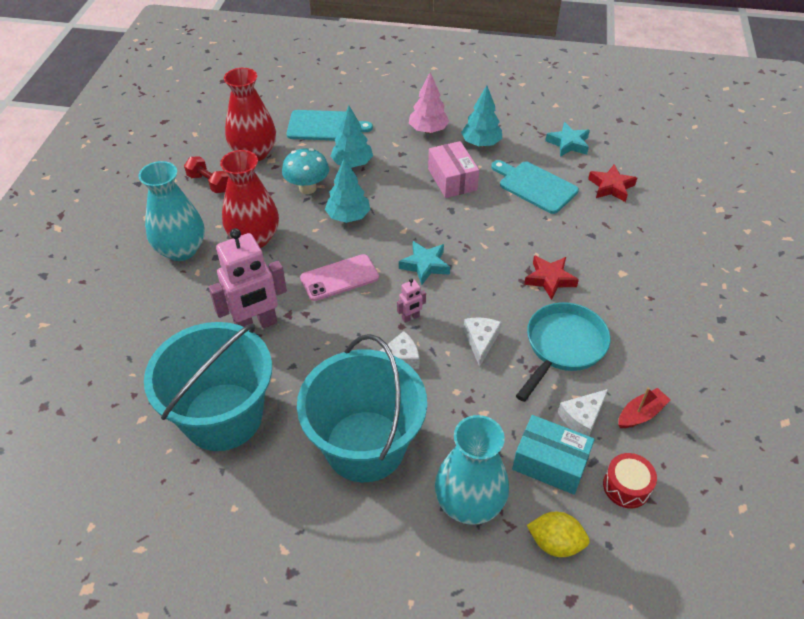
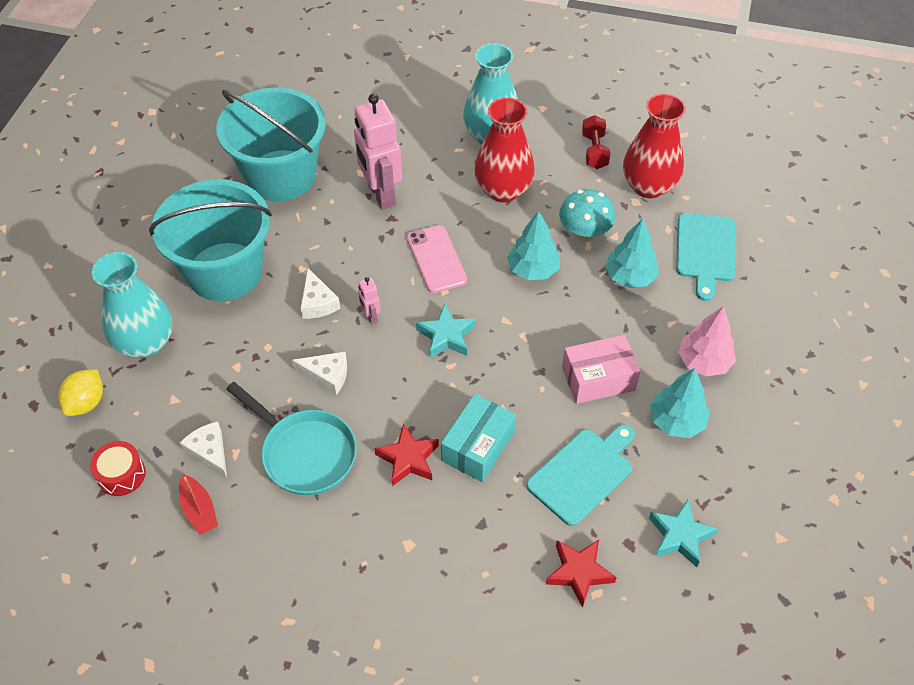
camera: 95 degrees right, 5 degrees up
(209, 183) = (594, 151): red dumbbell -> red dumbbell turned 45 degrees counterclockwise
(550, 463) = (166, 413): turquoise box -> turquoise box (478, 446)

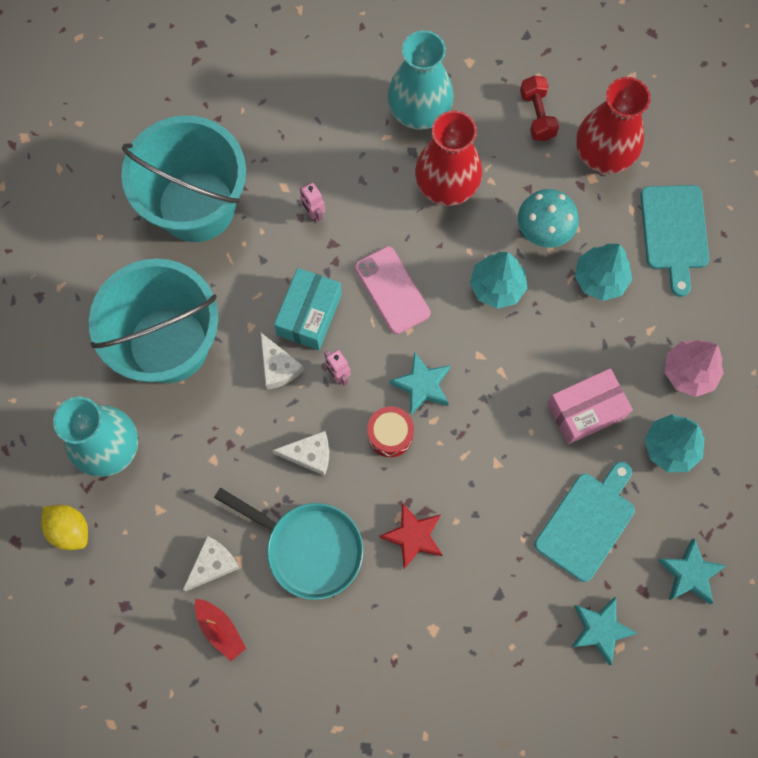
camera: 10 degrees left, 20 degrees up
(86, 403) = (70, 529): yellow lemon -> yellow lemon turned 60 degrees counterclockwise
(121, 474) = (131, 605): red drum -> red drum (390, 434)
(210, 452) = (213, 564): white cheese -> white cheese turned 90 degrees clockwise
(380, 195) = (313, 214): pink robot -> pink robot, size x0.44
(478, 446) = (479, 510): turquoise box -> turquoise box (309, 314)
(579, 573) = (600, 630): red star -> turquoise star

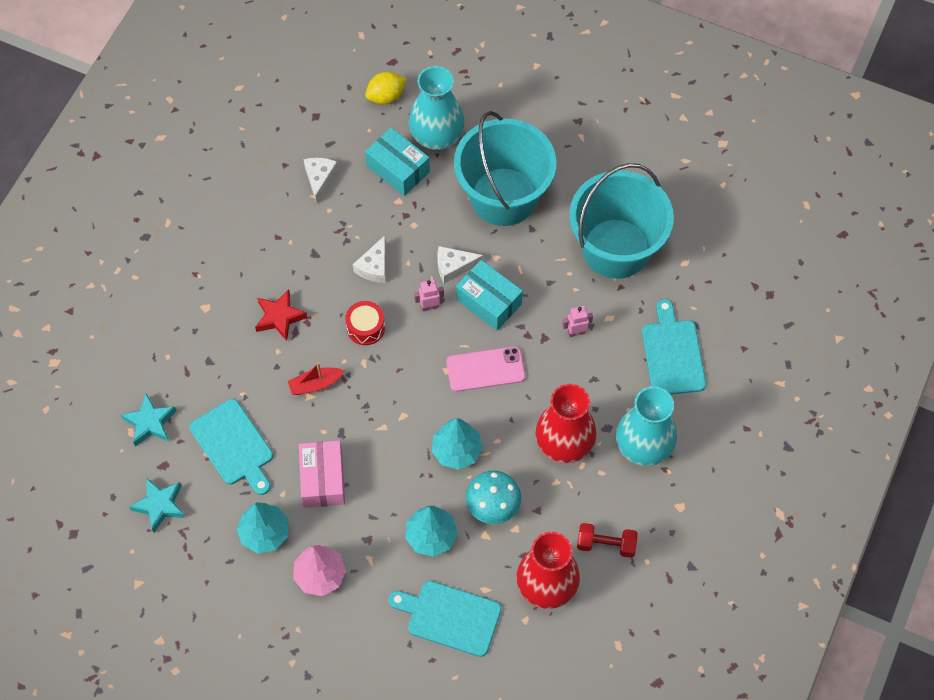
camera: 110 degrees right, 10 degrees down
(169, 476) = (398, 169): none -> turquoise box
(213, 564) = (320, 179): white cheese -> white cheese turned 150 degrees counterclockwise
(220, 629) = (271, 170): red boat -> red boat (315, 384)
(304, 115) = (672, 354): none -> turquoise cutting board
(308, 548) = (303, 244): turquoise pan -> none
(422, 385) = (395, 364): turquoise star -> none

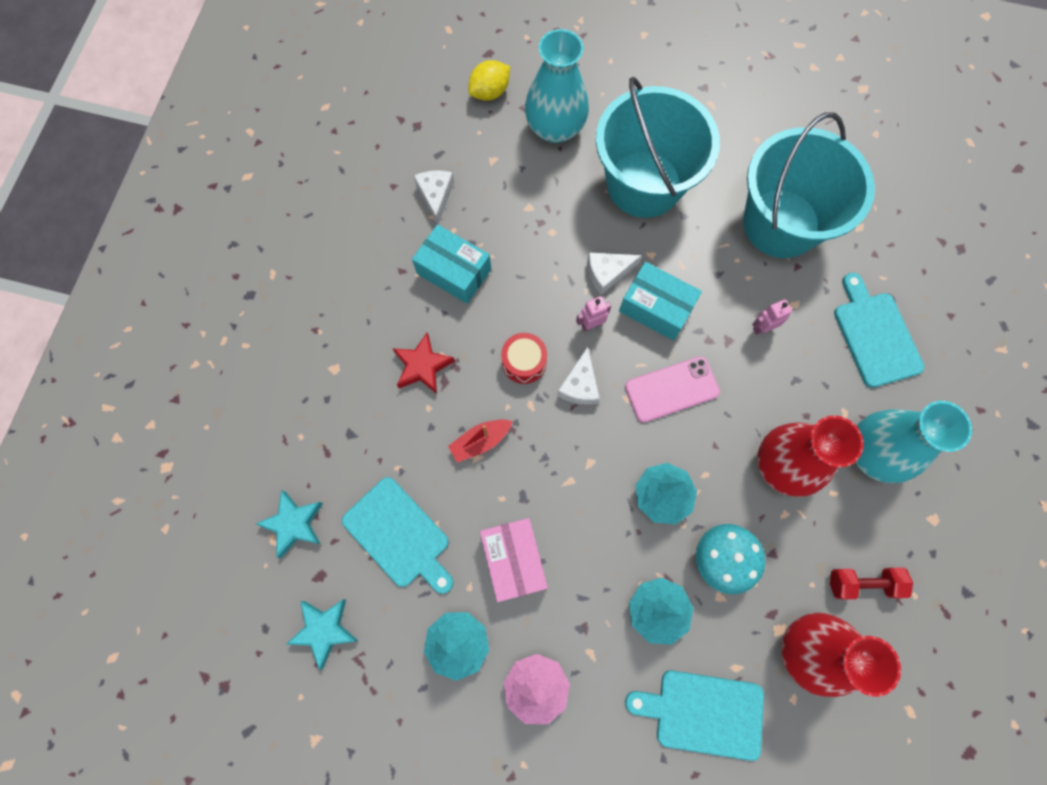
camera: 10 degrees left, 10 degrees up
(374, 266) = (518, 288): white cheese -> white cheese (580, 385)
(398, 169) = (520, 171): turquoise box -> turquoise box (454, 272)

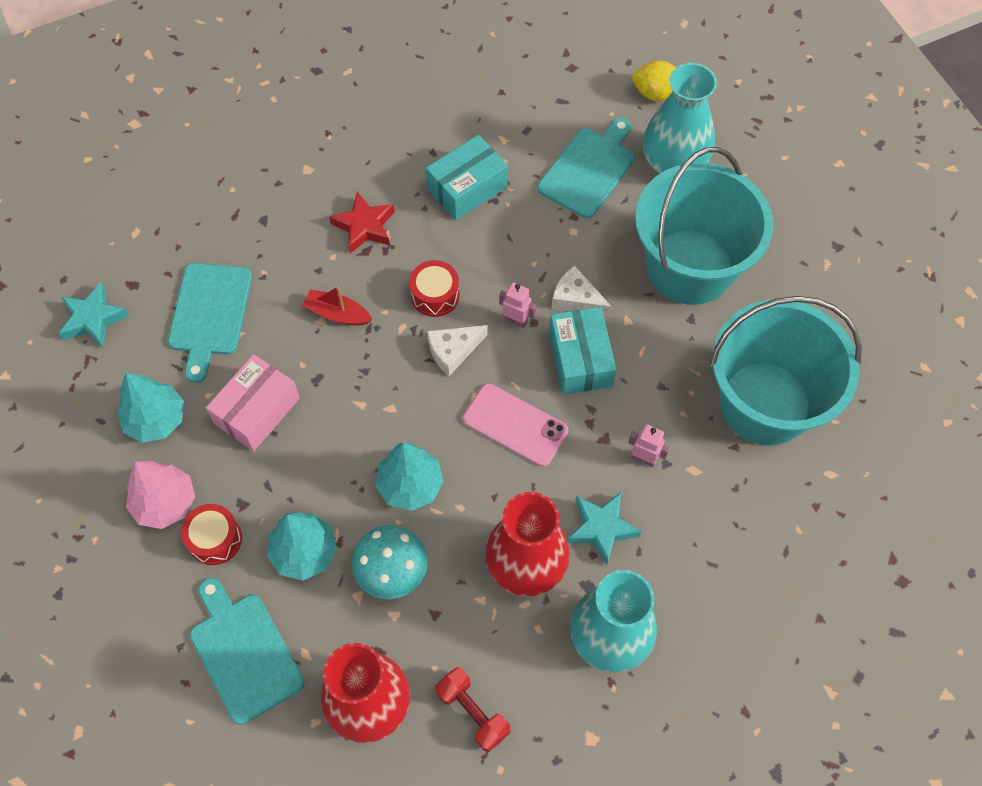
camera: 50 degrees right, 10 degrees down
(294, 524) = (159, 237): turquoise star -> turquoise star (601, 528)
(436, 196) = (522, 126): white cheese -> none
(454, 272) = (467, 188): turquoise box -> turquoise box turned 60 degrees clockwise
(596, 669) = (215, 539): none -> red drum
(875, 335) = (731, 562): turquoise cutting board -> turquoise cutting board (589, 169)

